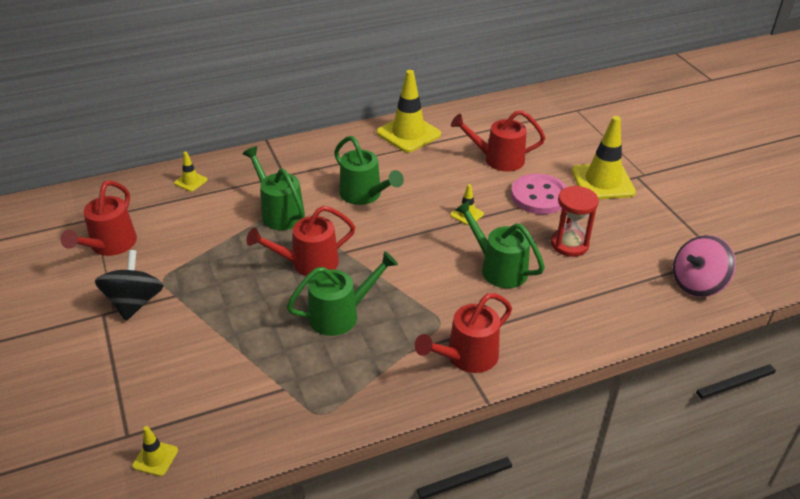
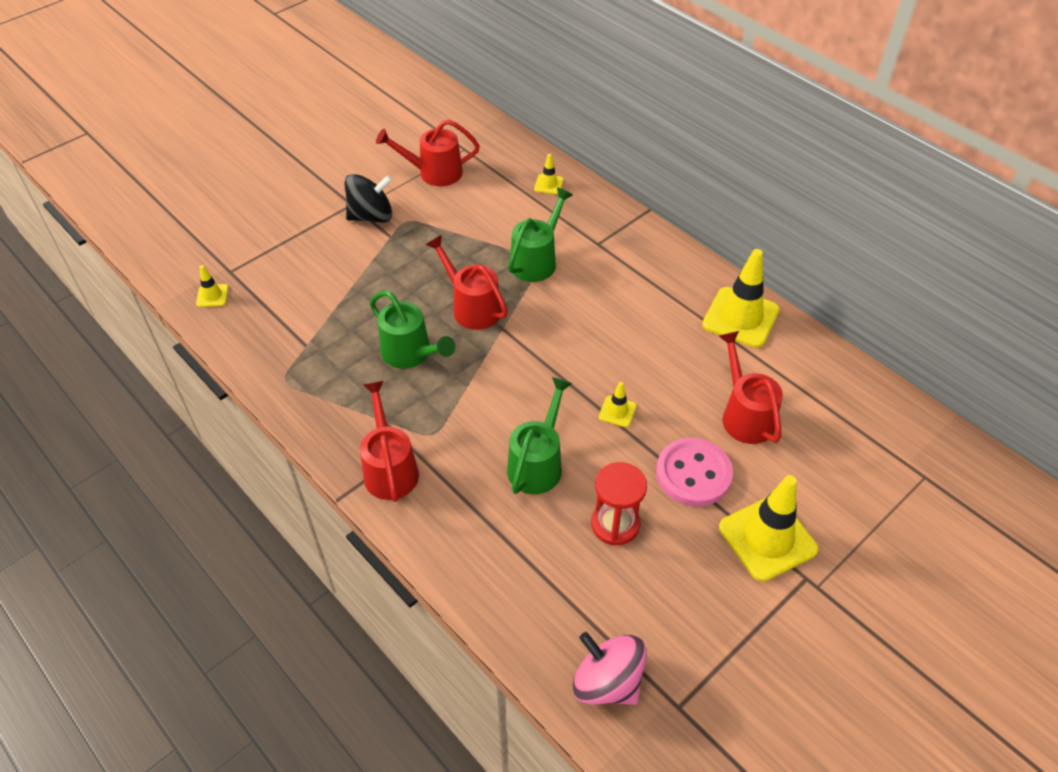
camera: 70 degrees right, 10 degrees up
(365, 195) = (601, 315): green watering can -> none
(466, 357) = (389, 468): red watering can -> red watering can turned 45 degrees clockwise

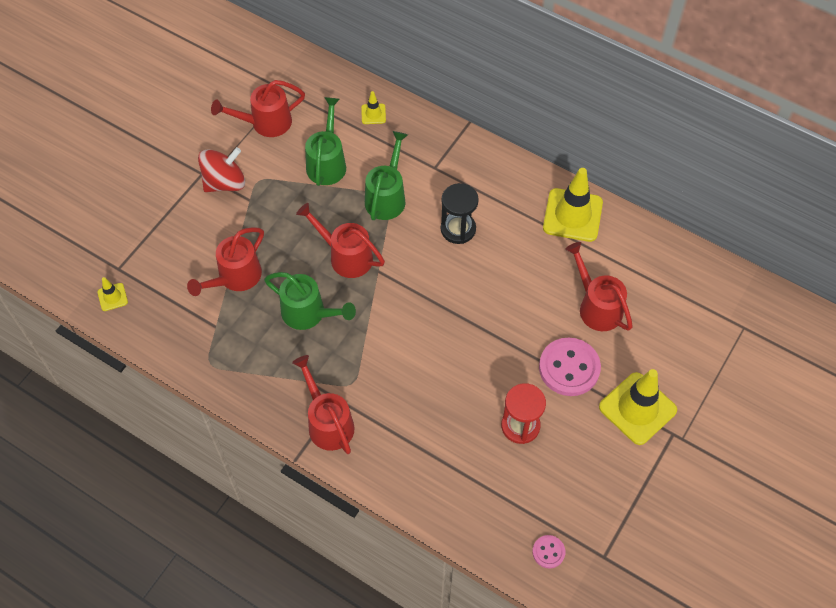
camera: 15 degrees left, 10 degrees up
(346, 304) = (235, 278): none -> red watering can
(371, 216) = (225, 182): black spinning top -> red spinning top
(538, 463) = (445, 388): green watering can -> green watering can (327, 162)
(605, 305) = (458, 229): none -> black hourglass
(607, 682) = (548, 552): pink spinning top -> pink button
(617, 411) = (495, 327): yellow traffic cone -> none

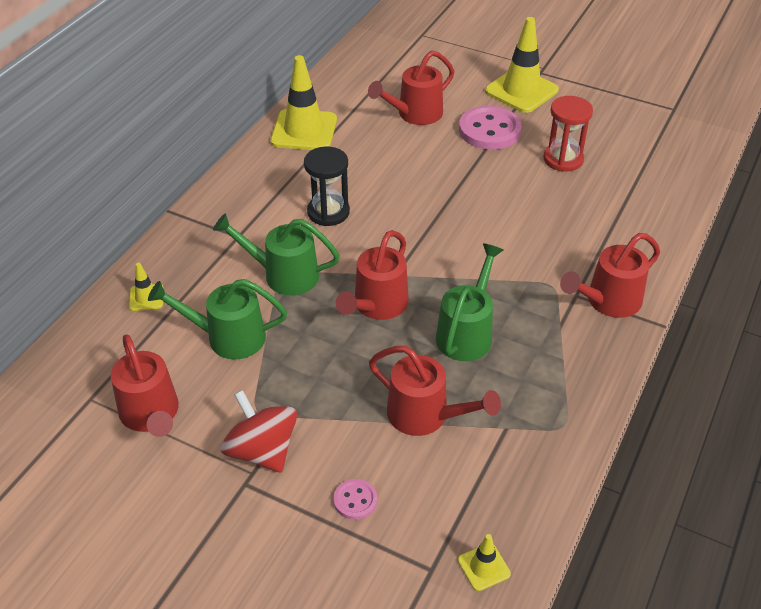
camera: 95 degrees left, 15 degrees down
(548, 552) = (685, 139): pink button -> pink button (355, 500)

